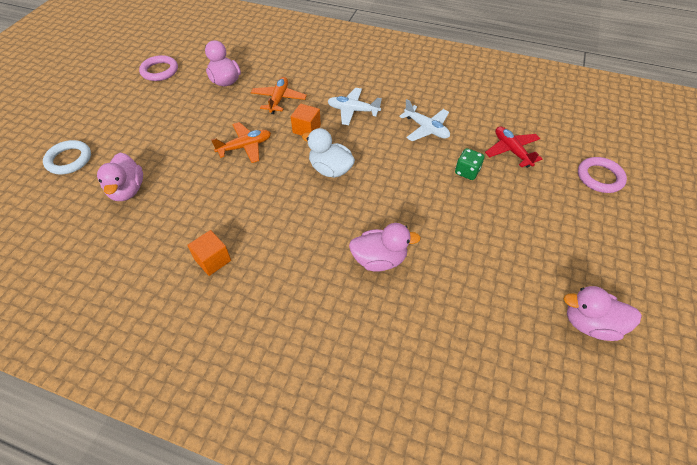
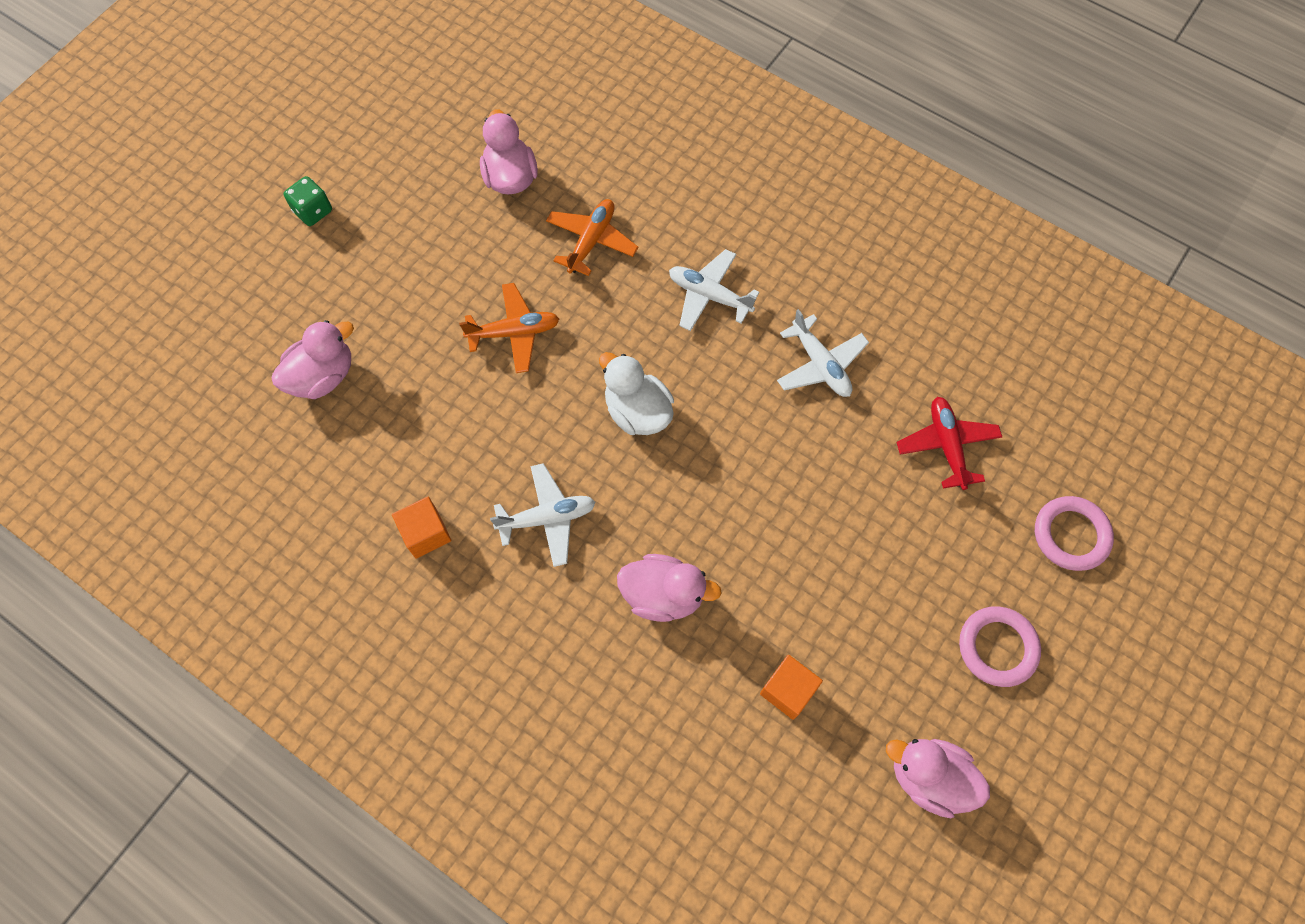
camera: 15 degrees right, 15 degrees up
(69, 160) = (243, 294): white ring -> none
(127, 190) = (323, 376): pink duck -> pink duck turned 135 degrees counterclockwise
(159, 71) = (405, 128): pink ring -> pink ring (997, 647)
(291, 234) = (547, 518): none -> white plane
(306, 129) = (621, 318): orange cube -> orange cube (788, 690)
(467, 172) = (855, 470): green dice -> green dice (313, 211)

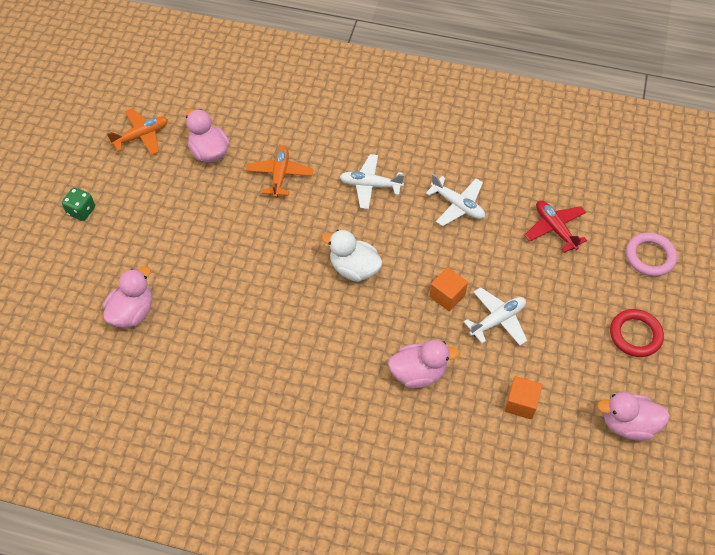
camera: 20 degrees left, 10 degrees down
(426, 533) = (246, 387): orange cube -> orange cube (447, 296)
(514, 332) = (252, 245): orange plane -> orange plane (141, 136)
(547, 518) = (323, 351): white plane -> white plane (497, 320)
(997, 647) = (635, 335): pink ring -> red ring

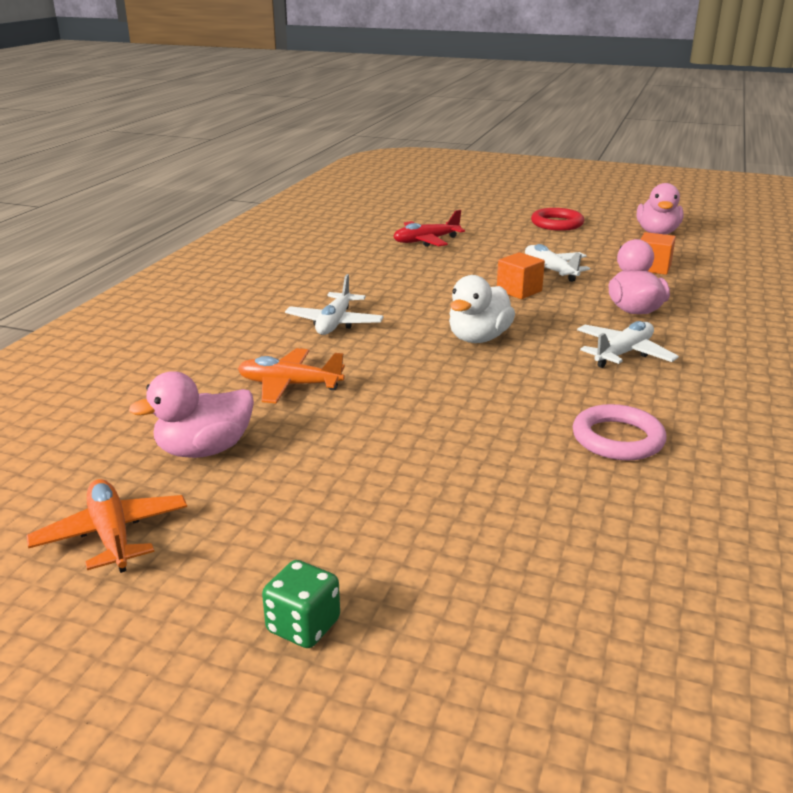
camera: 85 degrees left, 30 degrees down
(132, 312) = (585, 537): pink duck -> none
(457, 205) = (383, 279): white plane -> white plane (623, 353)
(650, 256) = (465, 212): pink ring -> pink ring (617, 438)

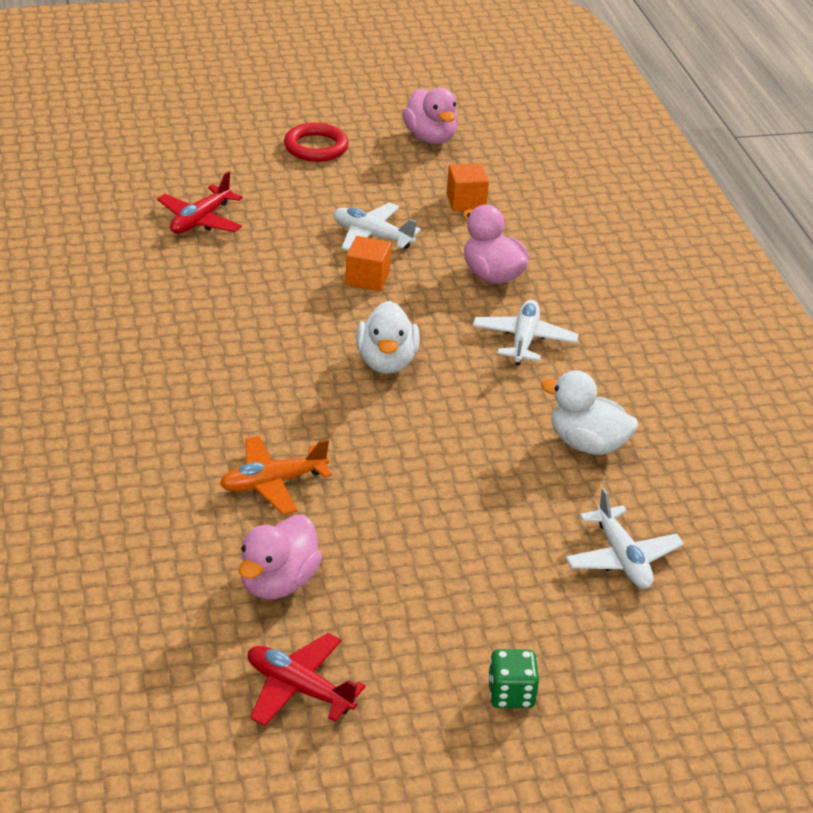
camera: 35 degrees left, 10 degrees up
(112, 535) = (299, 689): orange plane -> red plane
(335, 323) = (231, 386): white plane -> white plane (622, 558)
(617, 438) = (587, 444): pink ring -> white duck

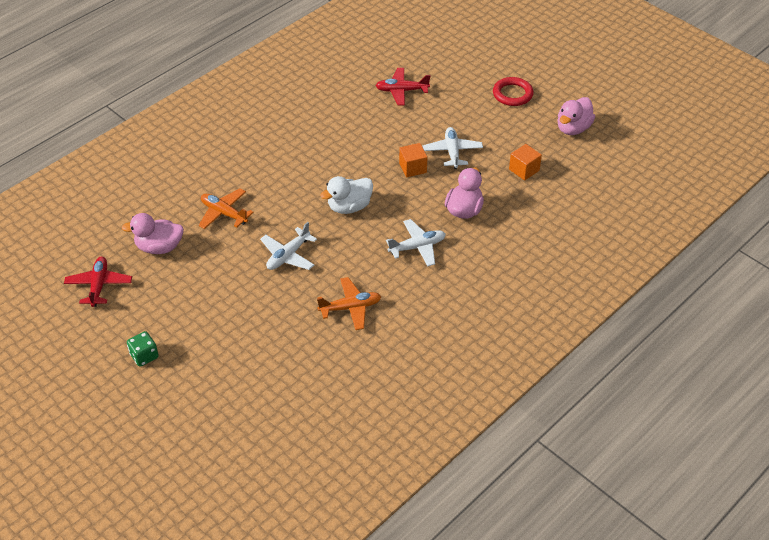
camera: 60 degrees right, 10 degrees up
(587, 444) = (350, 308): white duck -> orange plane
(622, 558) = (270, 357): white plane -> white plane (288, 255)

